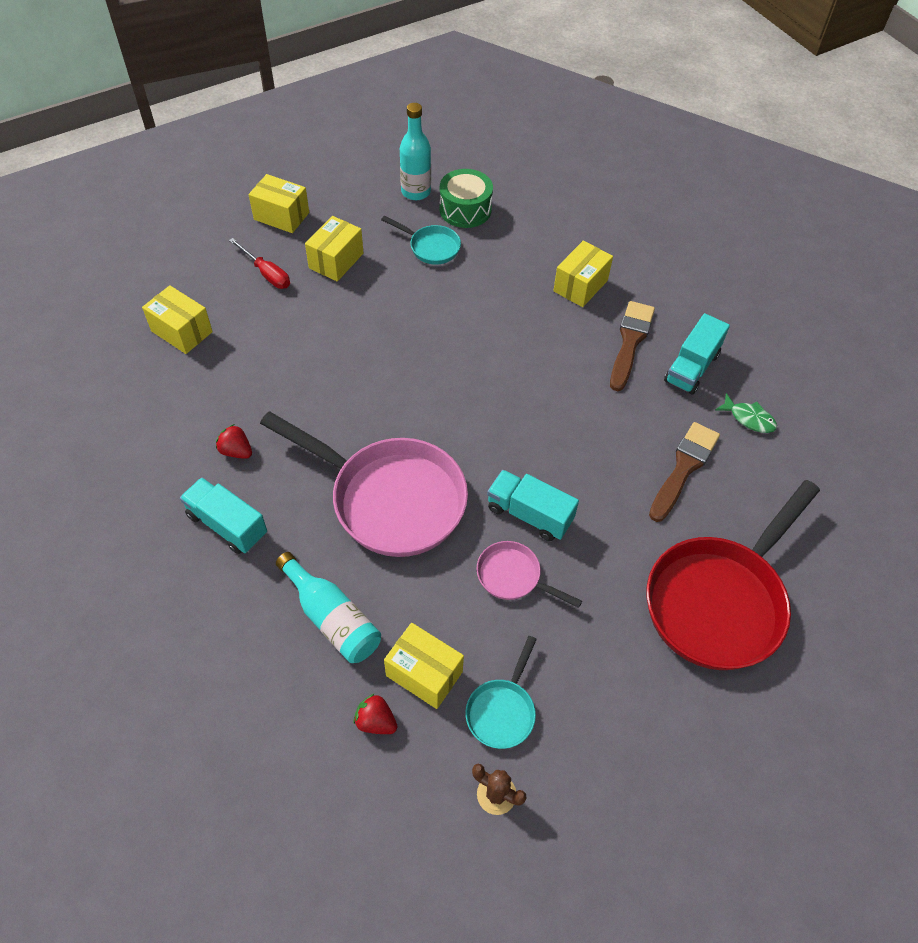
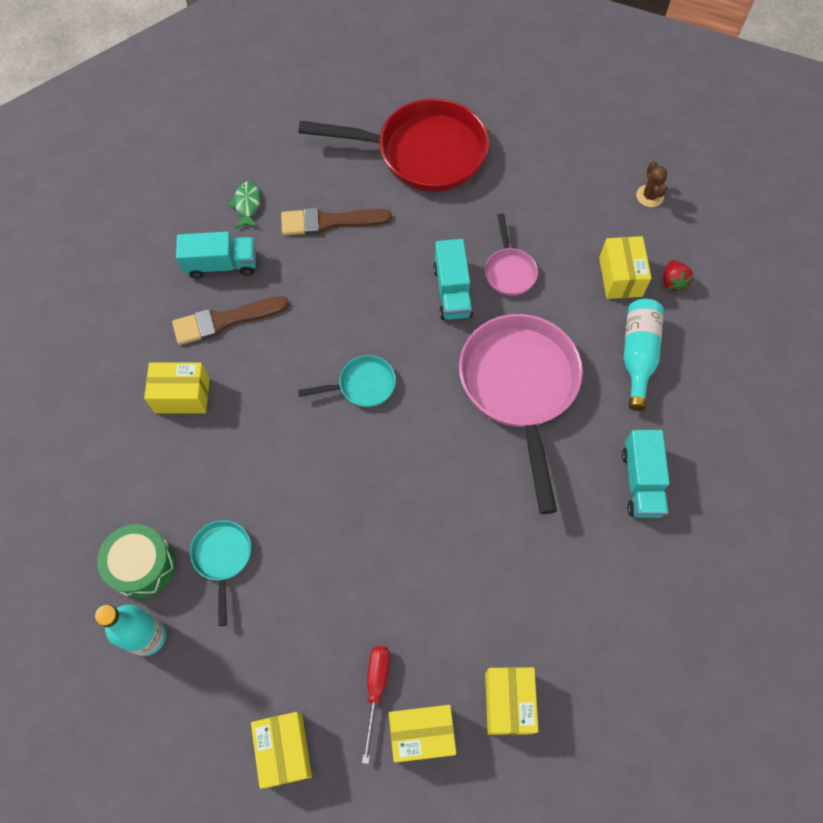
camera: 125 degrees left, 10 degrees up
(236, 451) = (579, 533): red strawberry -> none
(336, 261) = (307, 635): yellow box -> yellow box (421, 734)
(502, 711) = (601, 222): turquoise pan -> turquoise pan (362, 385)

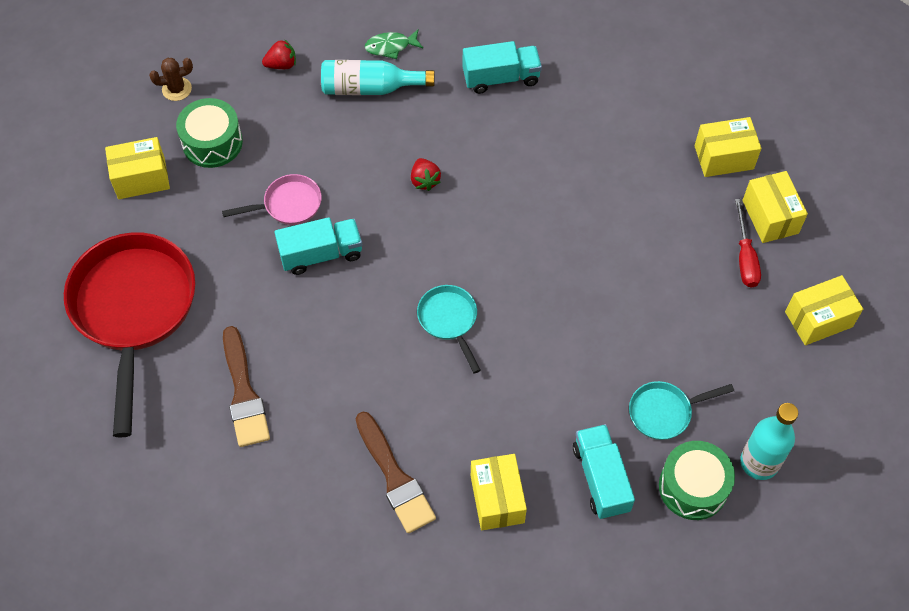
camera: 100 degrees left, 5 degrees down
(221, 264) = (319, 500): turquoise truck -> turquoise truck (601, 478)
(247, 205) = (229, 491): green fish -> green fish (391, 47)
(376, 689) = (745, 257): red screwdriver -> red screwdriver turned 90 degrees counterclockwise
(520, 388) = (424, 180): pink pan -> red strawberry
(586, 219) = (212, 142): none -> green drum
(620, 277) = (282, 108): yellow box -> yellow box (141, 178)

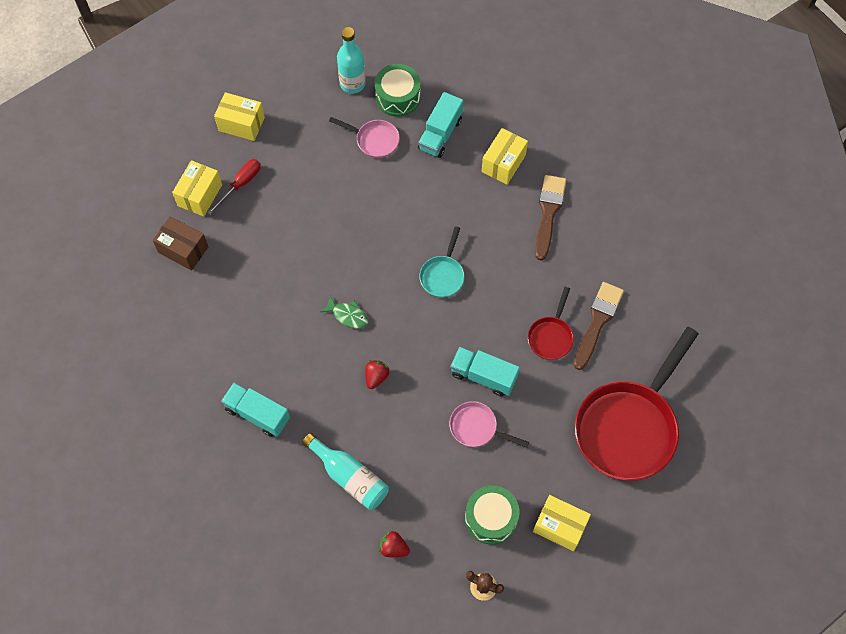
camera: 140 degrees left, 5 degrees up
(283, 341) = (551, 336): none -> red pan
(391, 47) = (306, 500): green fish -> green fish (348, 315)
(664, 412) = (374, 140): turquoise pan -> pink pan
(724, 157) = (183, 250): yellow box -> brown box

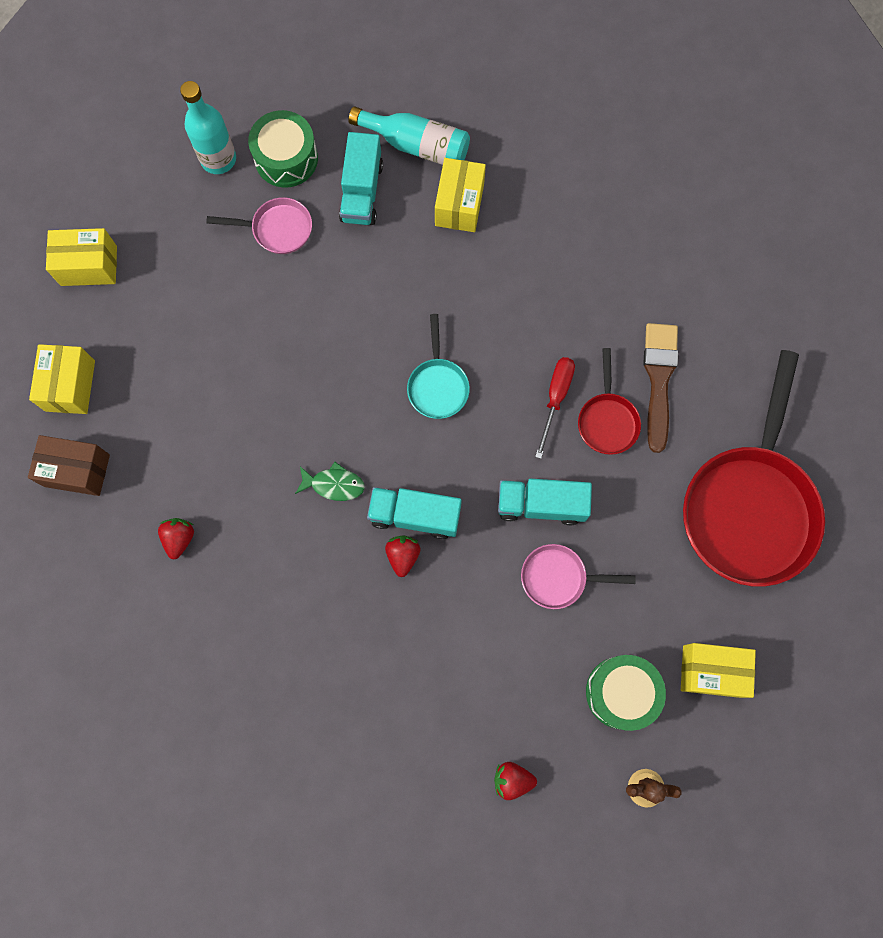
camera: 20 degrees left, 10 degrees up
(232, 315) = (179, 538): none -> red strawberry
(240, 184) = (120, 351): red screwdriver -> red screwdriver (555, 398)
(257, 414) = (265, 663): turquoise truck -> turquoise truck (415, 515)
(349, 476) = (419, 704): turquoise bottle -> turquoise bottle (416, 145)
(548, 213) = (542, 253): brown brush -> none

